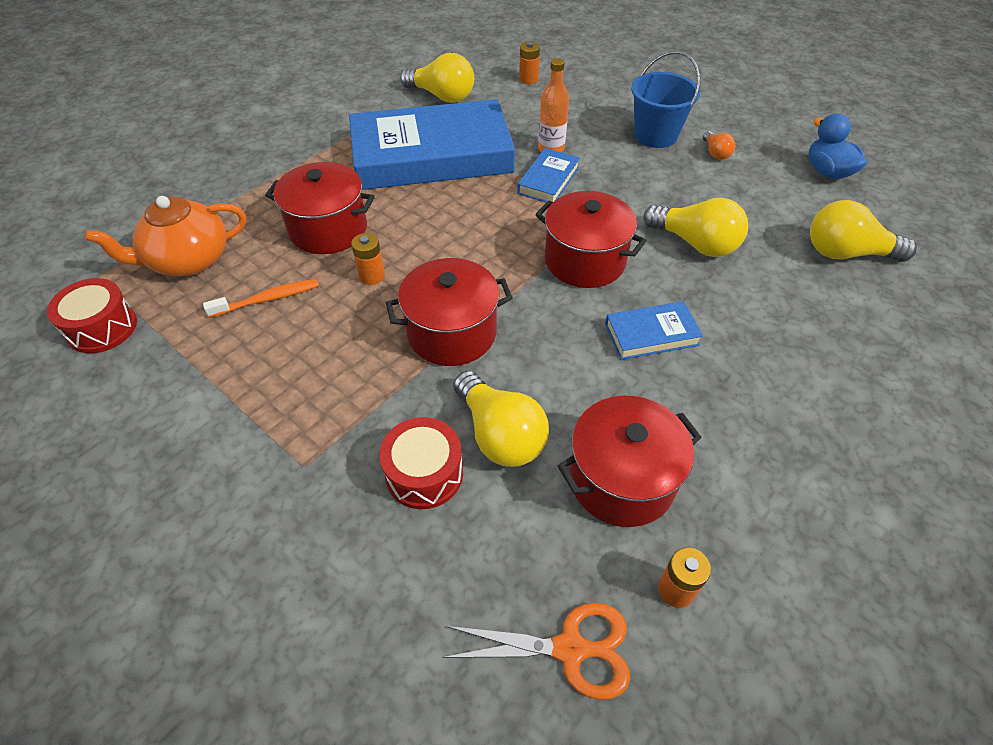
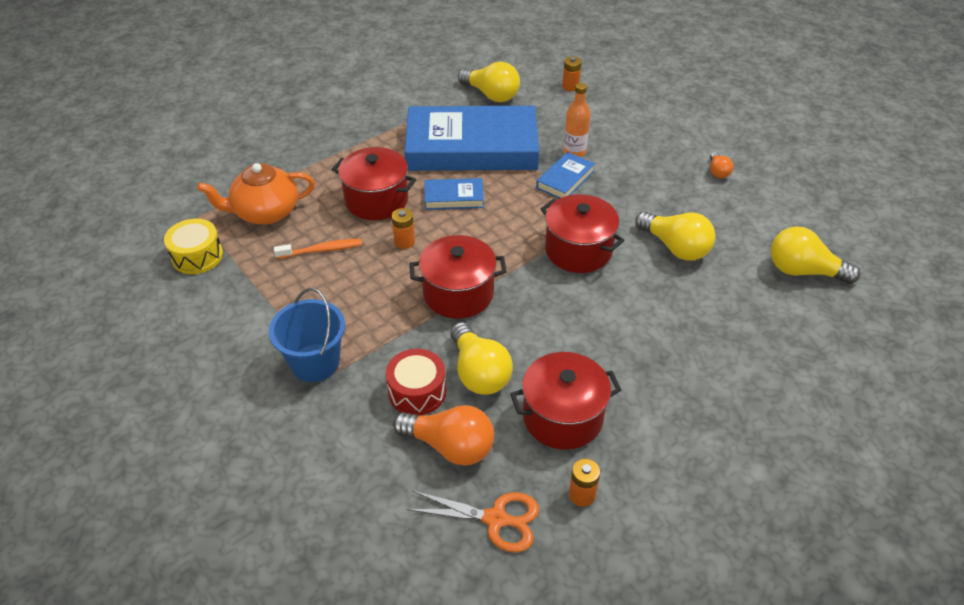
camera: 10 degrees right, 5 degrees down
(102, 328) = (197, 256): red drum -> yellow drum
(484, 547) = (450, 446): none -> orange light bulb
(651, 334) = (616, 315): blue book -> blue book (454, 197)
(655, 135) = (669, 150): blue bucket -> blue bucket (315, 362)
(827, 172) = (813, 199): blue duck -> none

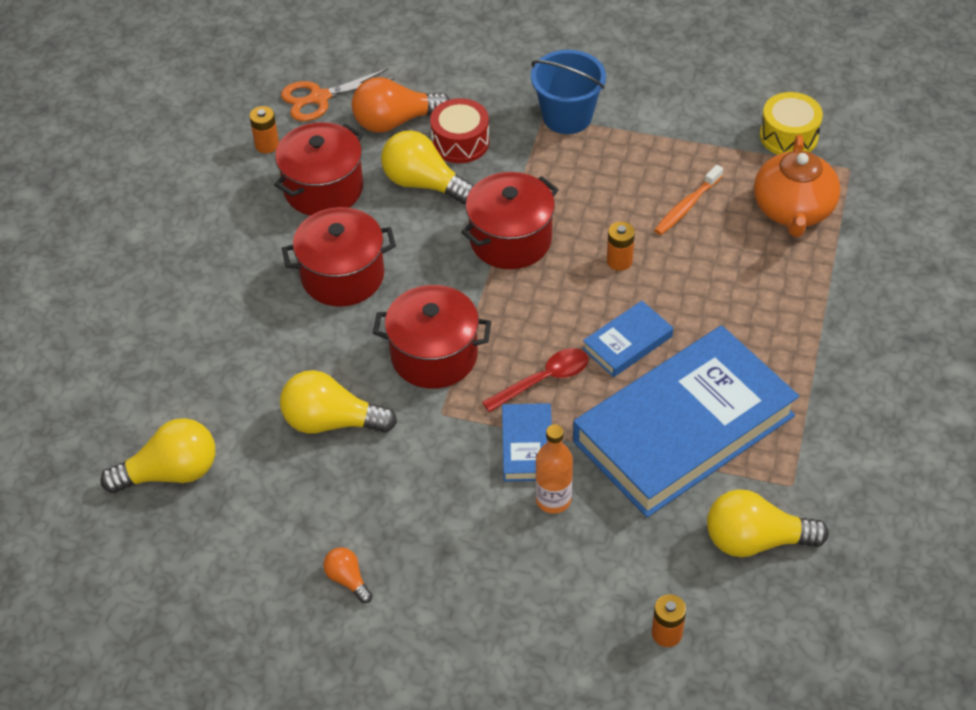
camera: 145 degrees right, 5 degrees up
(265, 212) = (793, 210): orange teapot -> orange teapot turned 150 degrees clockwise
(376, 200) = (703, 290): red pot -> red pot (342, 276)
(523, 204) = (543, 380): none -> red spoon

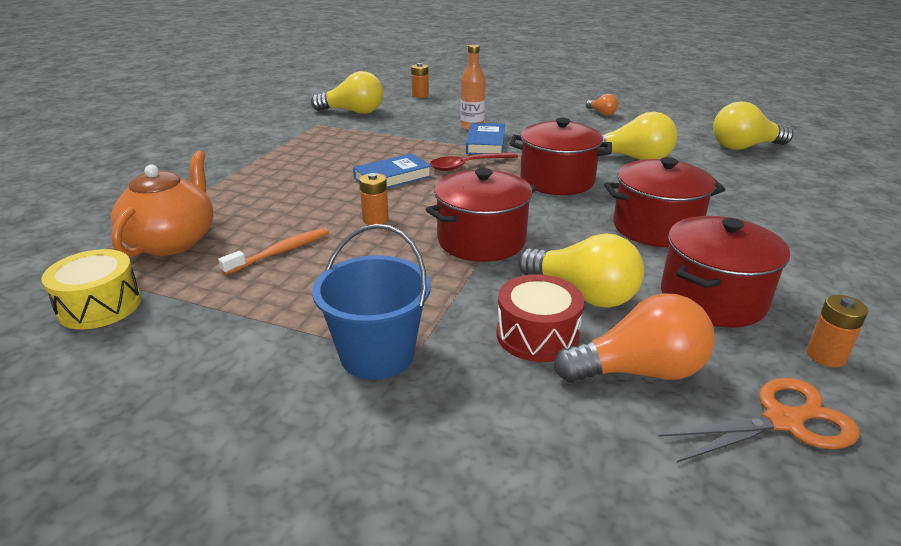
camera: 175 degrees left, 20 degrees down
(683, 428) = (372, 143): blue book -> none

